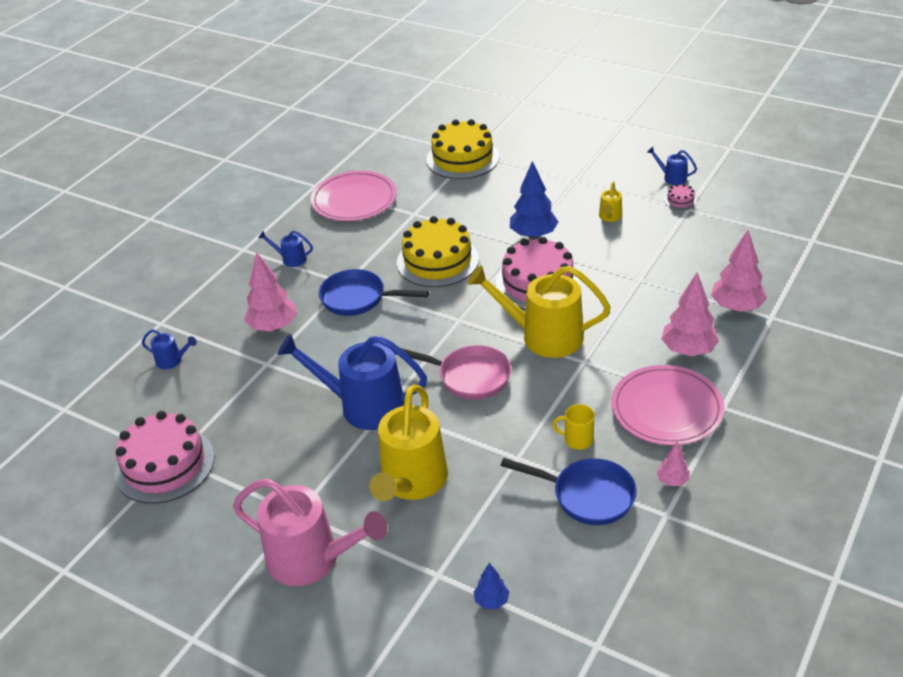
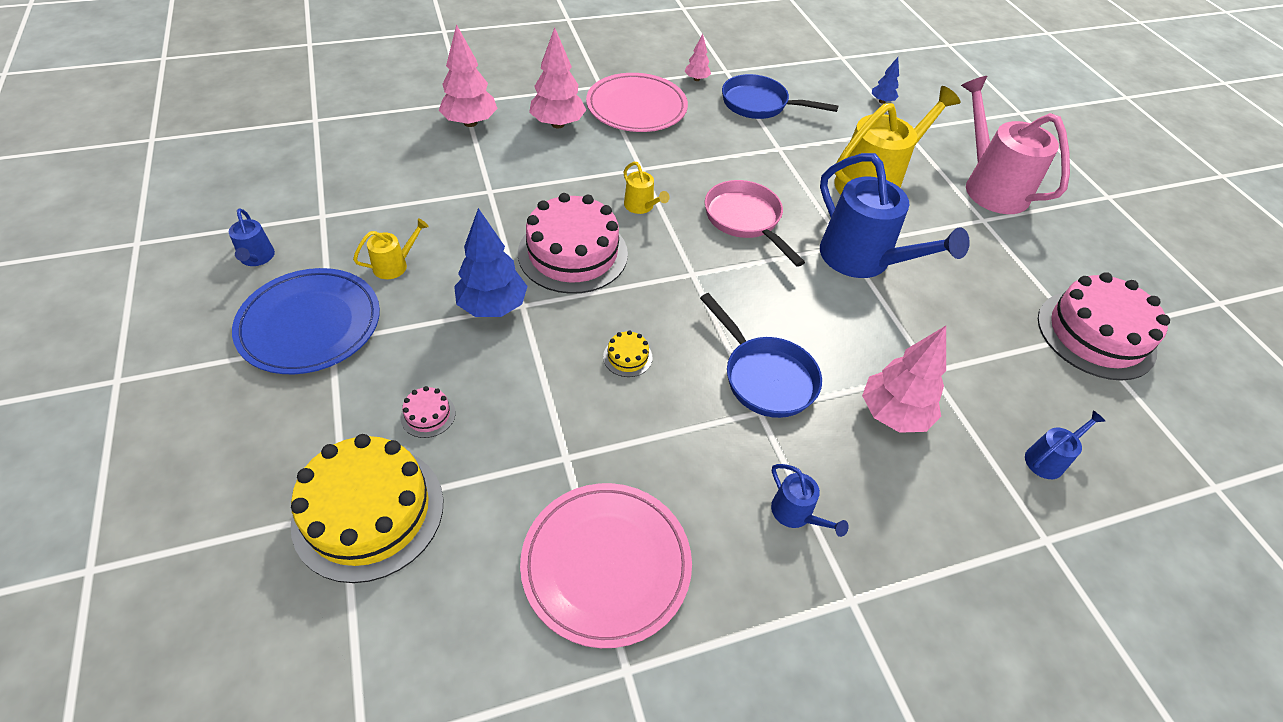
camera: 145 degrees left, 10 degrees up
(172, 360) = (1048, 459): blue watering can -> blue watering can turned 90 degrees clockwise
(437, 261) = (627, 357): yellow cake -> yellow cake, size x0.40
(543, 336) = (641, 206): yellow watering can -> yellow watering can, size x0.44
(577, 440) = (722, 131): yellow mug -> none
(587, 495) = (759, 104): blue pan -> blue pan turned 45 degrees counterclockwise
(595, 177) = (310, 324): none -> blue plate
(680, 200) = (309, 228): pink cake -> pink cake (428, 415)

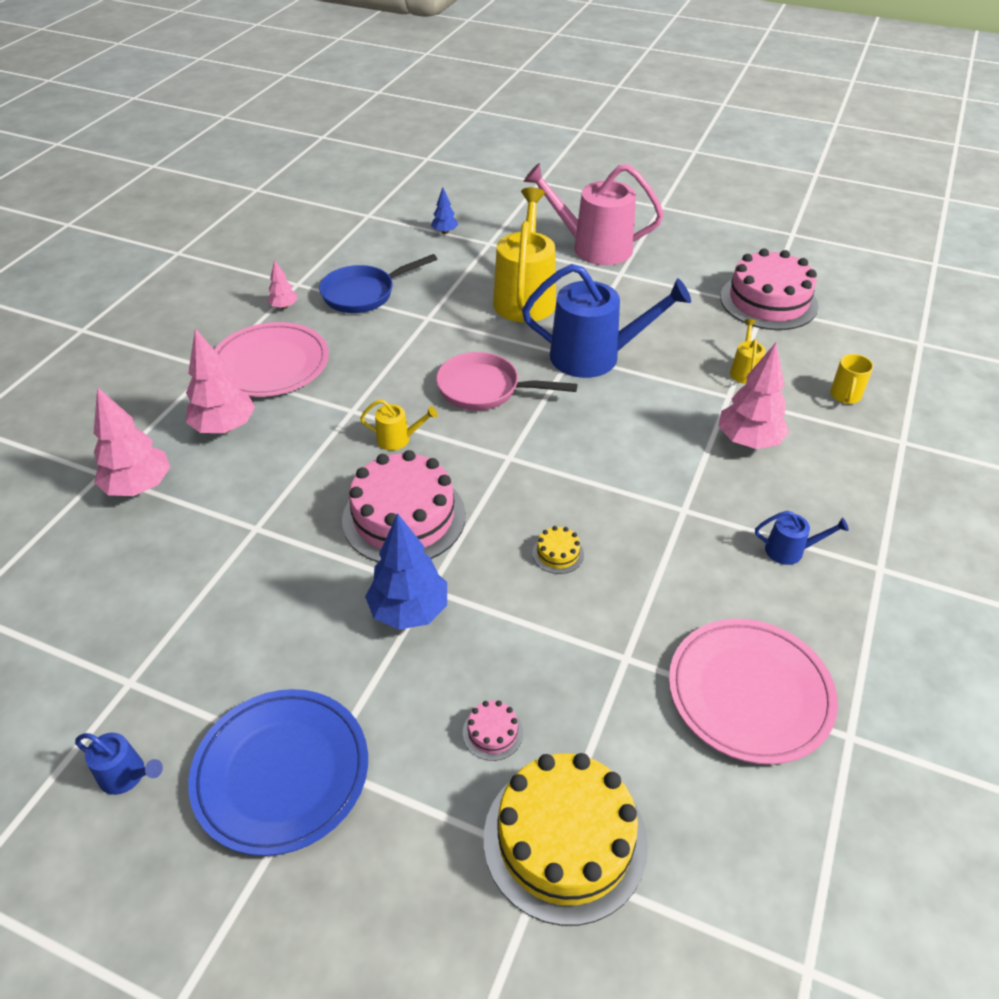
camera: 45 degrees left, 5 degrees down
(395, 265) = (274, 657): yellow watering can -> yellow watering can (745, 371)
(765, 377) = (654, 485): blue pan -> none
(1048, 459) = (845, 396): blue watering can -> yellow mug

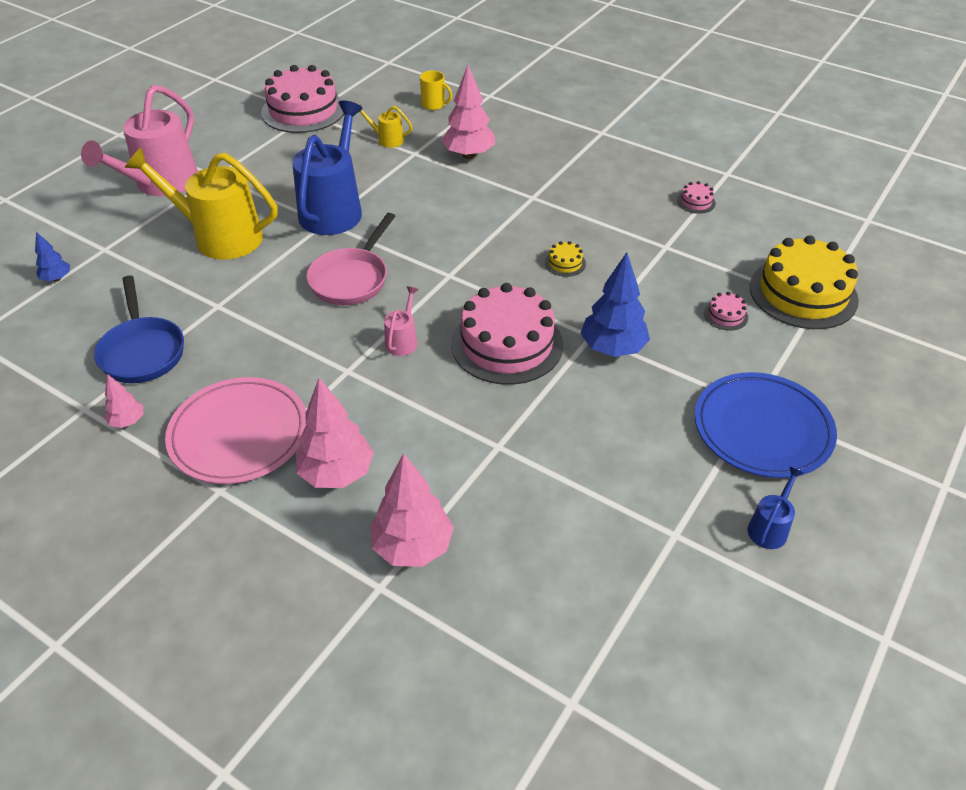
camera: 80 degrees left, 0 degrees up
(398, 439) = (402, 340): yellow watering can -> pink watering can
(749, 693) = (696, 202): pink plate -> pink cake
(790, 550) = (581, 161): blue watering can -> none

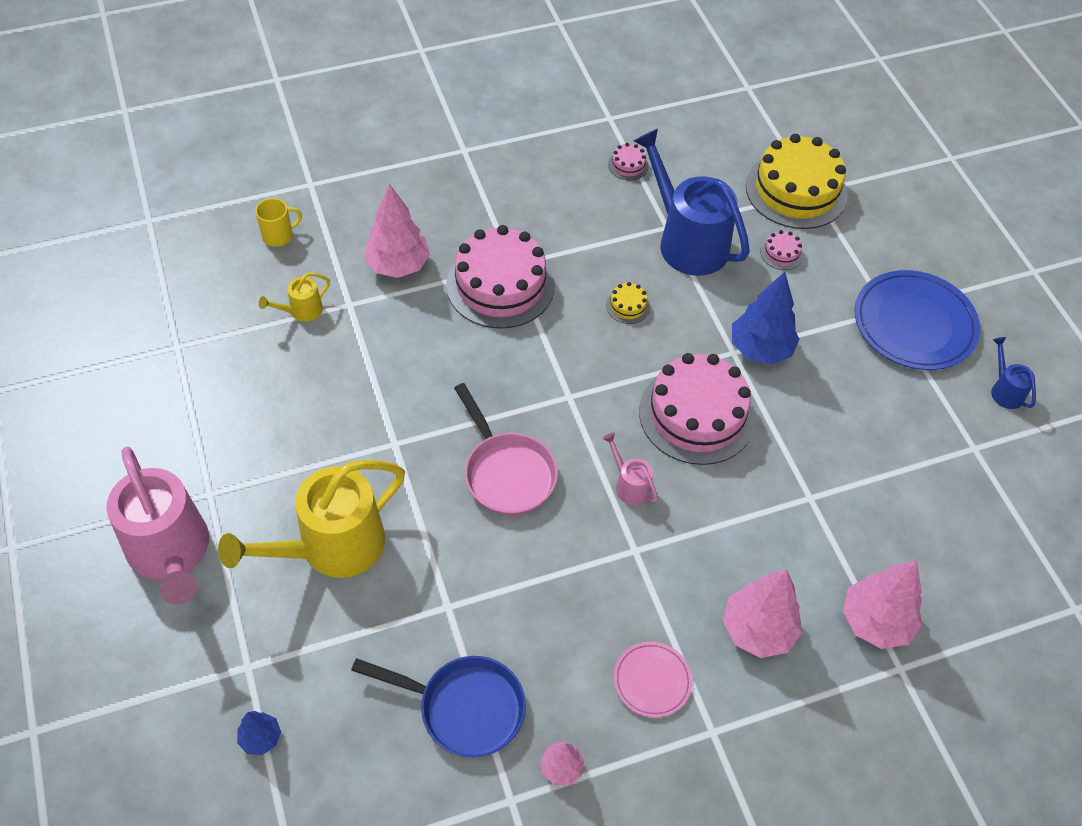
camera: 55 degrees left, 10 degrees up
(239, 434) = (652, 681): pink plate -> pink plate, size x0.52
(303, 110) = (163, 347): pink cake -> pink cake (500, 285)
(333, 209) = (380, 424): blue watering can -> blue watering can (687, 241)

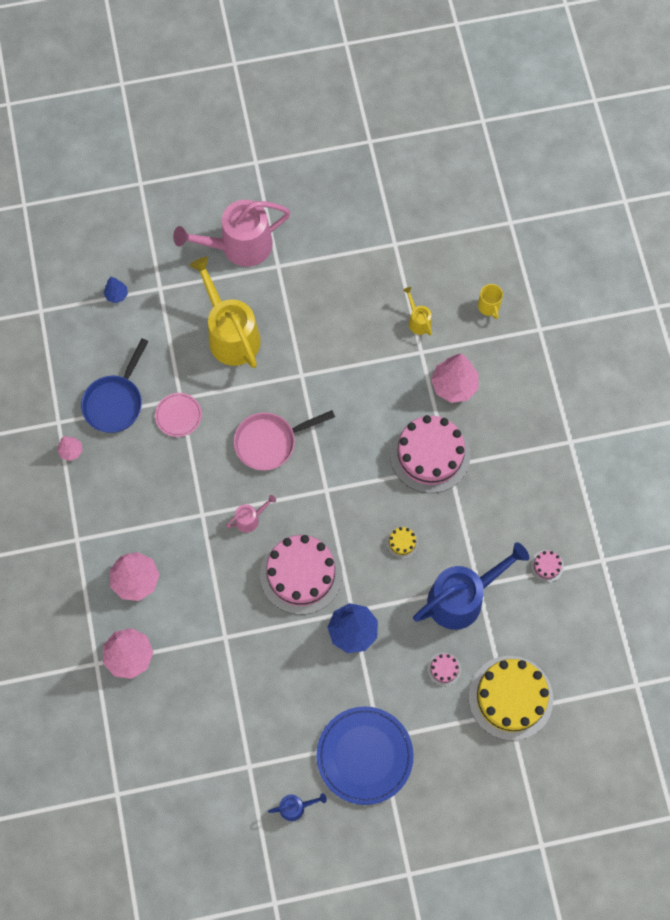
camera: 100 degrees right, 15 degrees up
(652, 681) = (114, 510): pink plate -> pink plate (178, 415)

